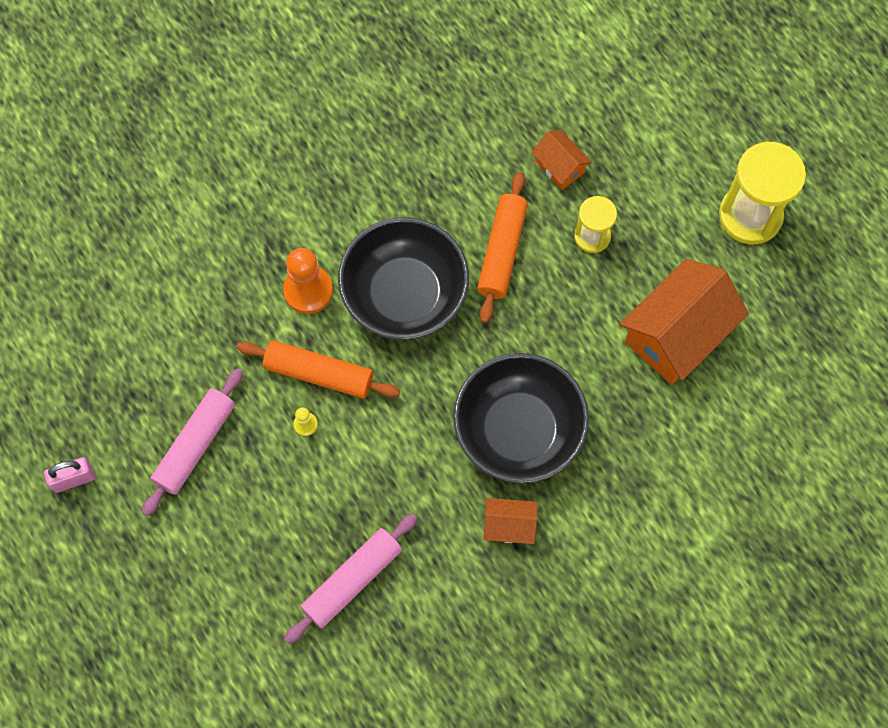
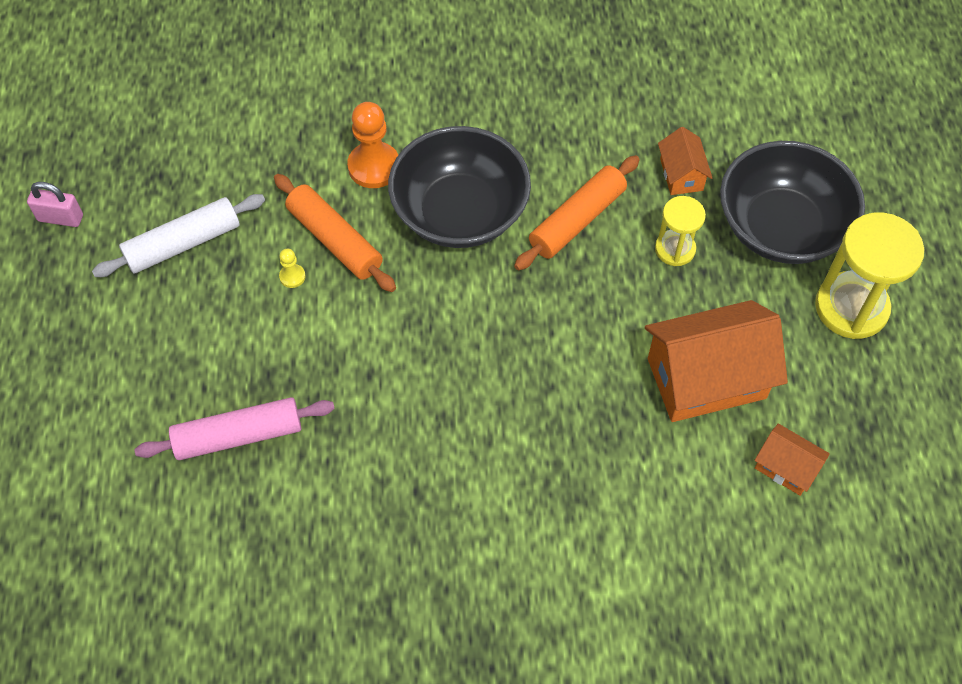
camera: 30 degrees right, 10 degrees down
(195, 445) = (183, 244): pink rolling pin -> white rolling pin
(509, 525) = (421, 467): orange house -> orange house (786, 467)
(518, 430) = (489, 385): black bowl -> black bowl (781, 227)

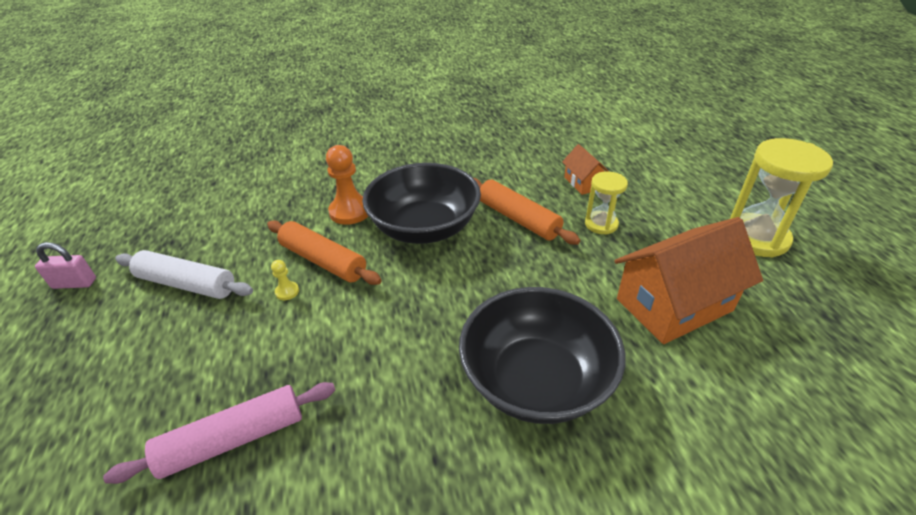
camera: 10 degrees left, 20 degrees down
(183, 244) = (187, 284): white rolling pin -> white rolling pin turned 60 degrees clockwise
(577, 220) = (518, 219): orange rolling pin -> orange rolling pin turned 75 degrees counterclockwise
(781, 227) = (672, 200): black bowl -> black bowl (536, 380)
(786, 467) = (787, 363): orange house -> none

